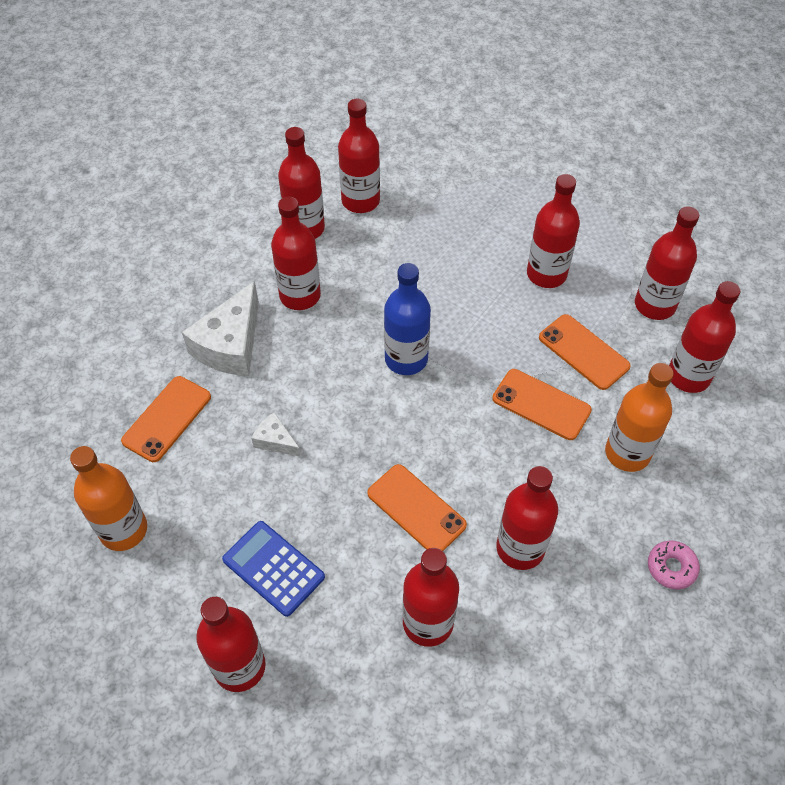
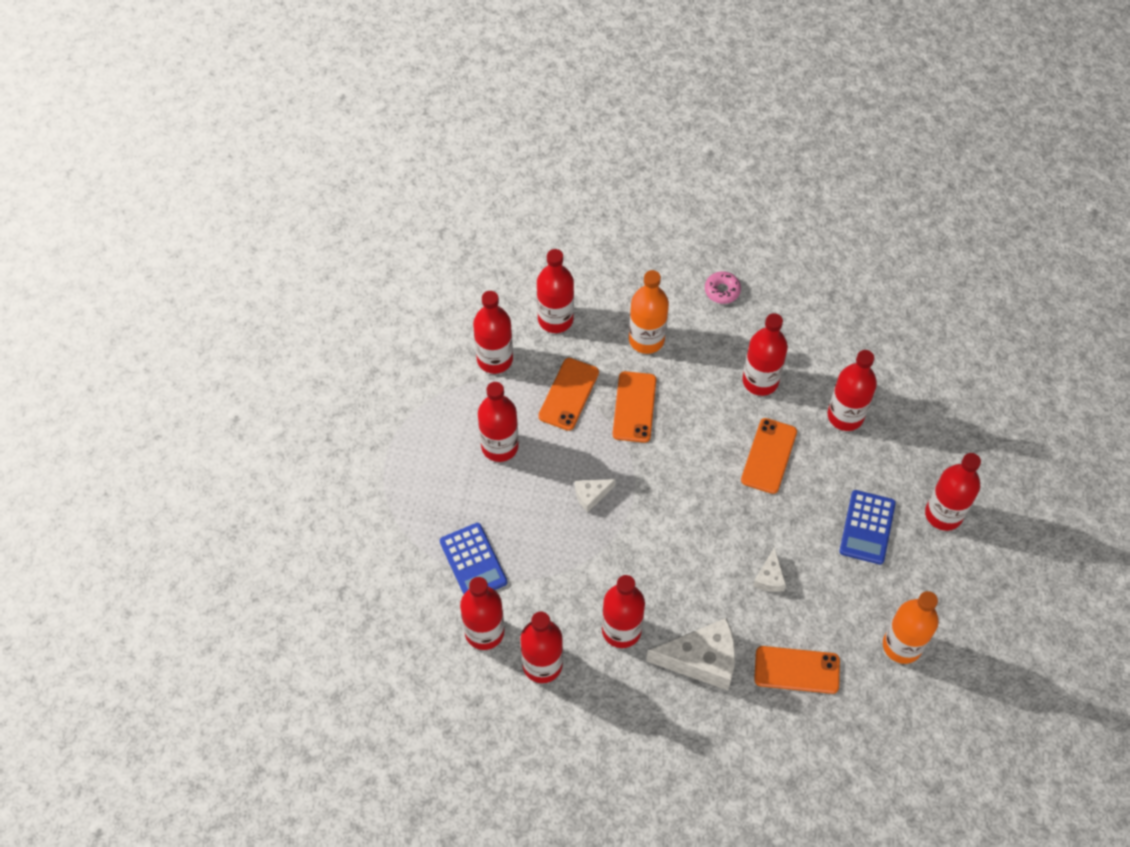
camera: 115 degrees left, 5 degrees up
(406, 359) = (643, 517): blue bottle -> none
(432, 215) = (473, 562): none -> blue calculator
(453, 326) = (591, 495): none -> white cheese

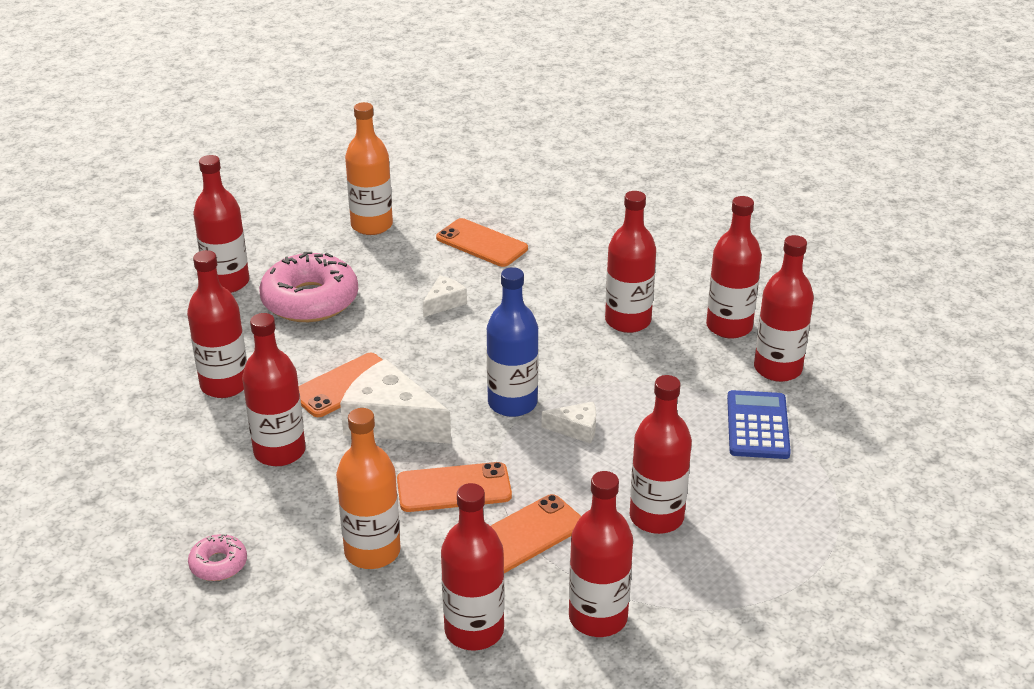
camera: 150 degrees left, 25 degrees down
(634, 407) = (454, 488): orange phone -> orange phone turned 45 degrees clockwise
(648, 497) = (512, 403): none -> blue bottle
(701, 660) = (564, 277): white cheese -> white cheese (391, 421)
(867, 527) = (310, 300): blue calculator -> pink donut

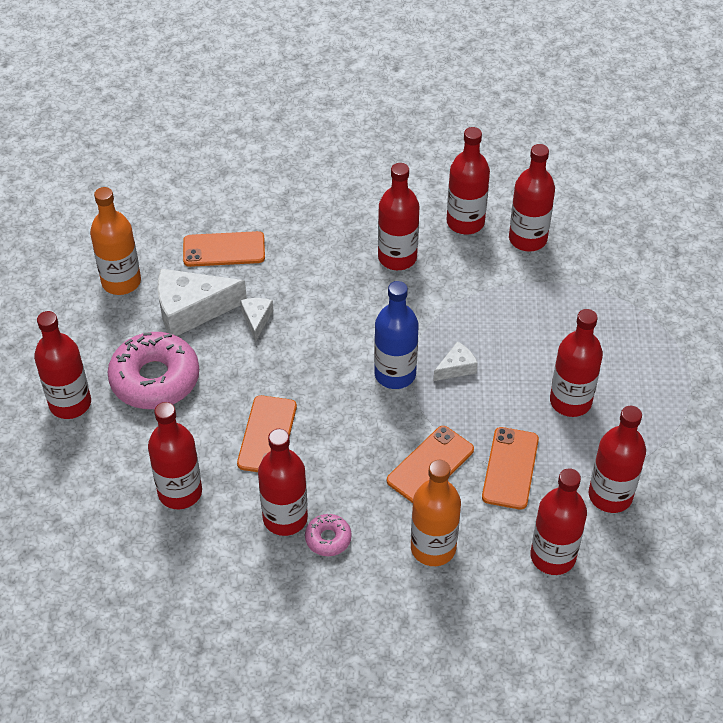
camera: 40 degrees left, 15 degrees up
(218, 564) = (347, 629): pink donut -> pink donut (328, 538)
(391, 421) = (332, 442): white cheese -> white cheese (191, 310)
(758, 425) = (559, 292): blue calculator -> none

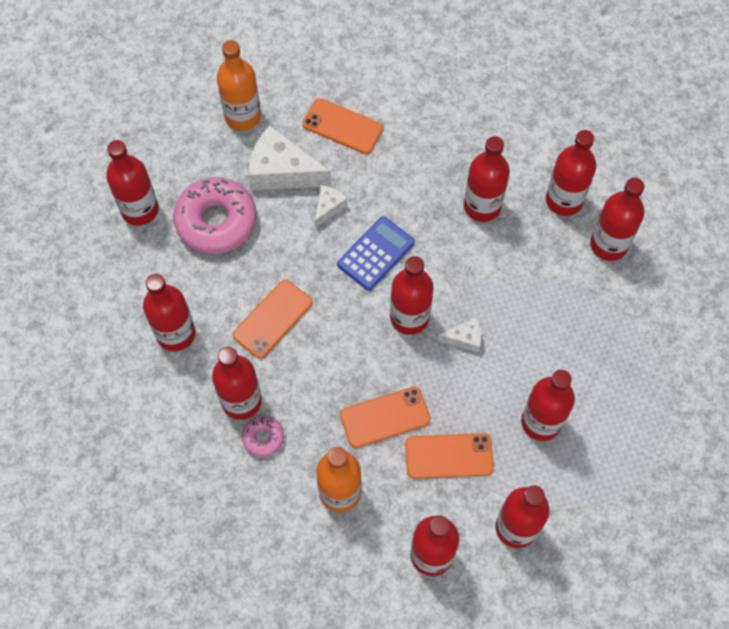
camera: 30 degrees right, 15 degrees up
(327, 337) = (376, 254): none -> blue calculator
(395, 374) = (409, 317): blue bottle -> red bottle
(510, 468) = (449, 456): orange phone -> orange phone turned 45 degrees clockwise

